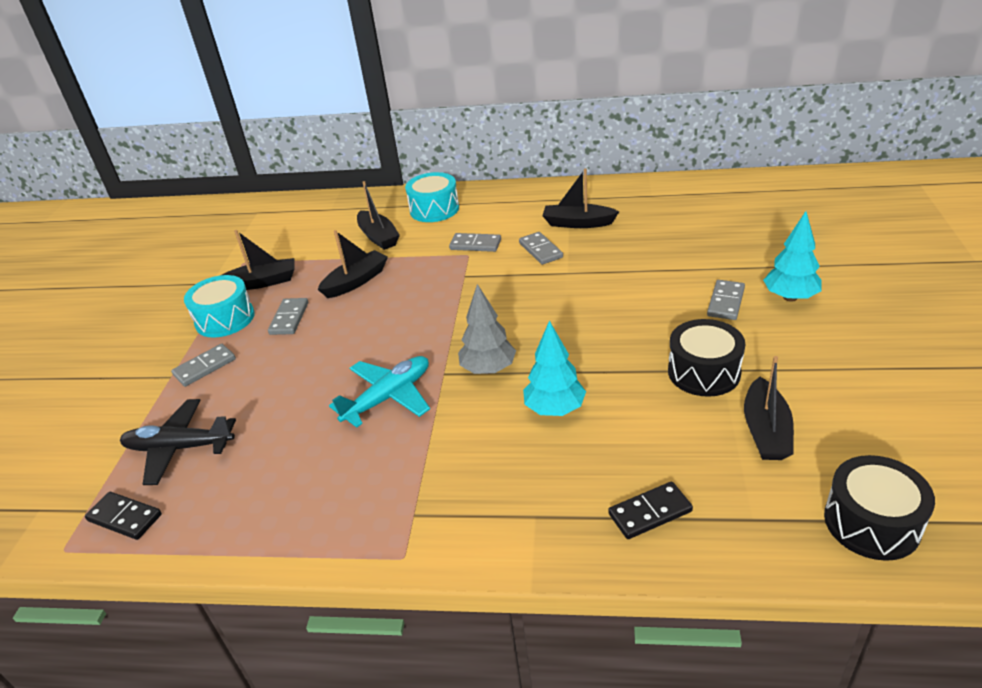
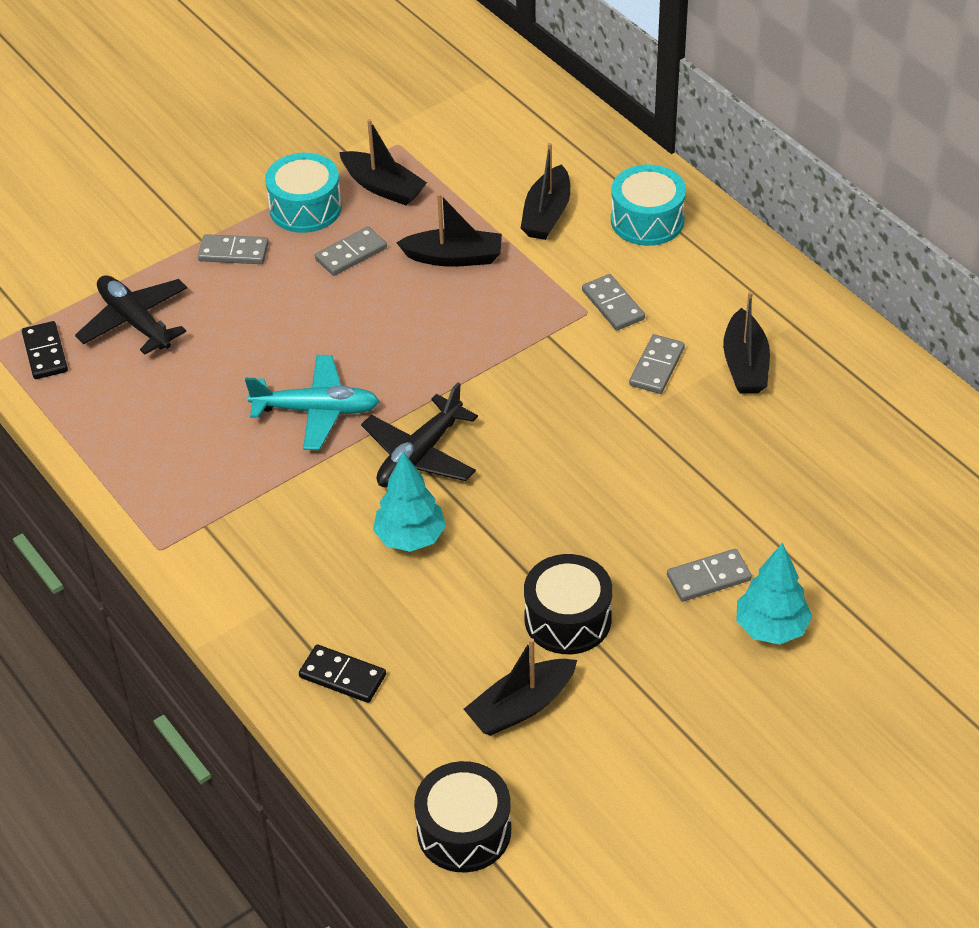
camera: 45 degrees right, 10 degrees up
(488, 369) = (419, 455): grey tree -> black plane
(578, 223) = (745, 364): black boat -> black boat turned 150 degrees counterclockwise

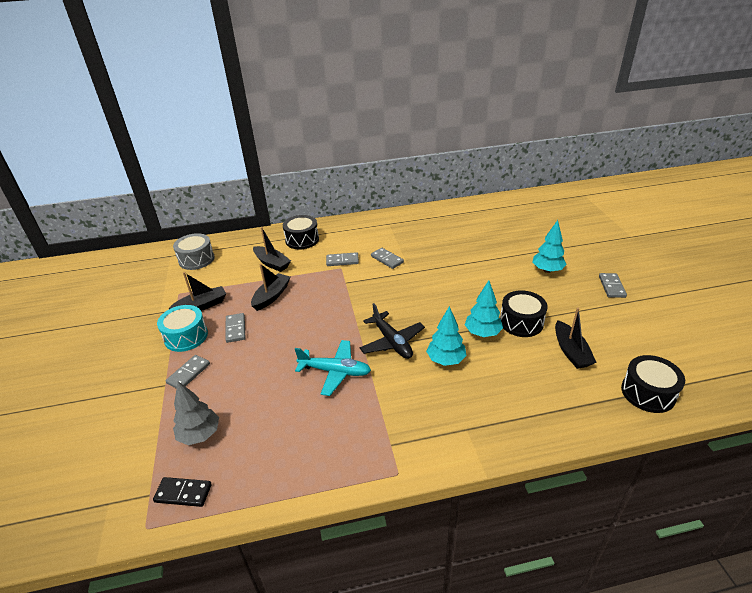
camera: 65 degrees left, 10 degrees down
(135, 321) = (200, 435): black plane -> grey tree
(316, 410) = (335, 371): turquoise plane -> turquoise plane turned 75 degrees clockwise
(342, 676) = (531, 412): black domino -> none
(500, 114) = (196, 259): none -> grey drum
(506, 569) = (482, 333): none -> turquoise tree
(647, 220) = (302, 240): turquoise drum -> black drum
(708, 577) = (513, 278): grey domino -> grey domino (611, 286)
(745, 364) = (402, 239): black boat -> none

